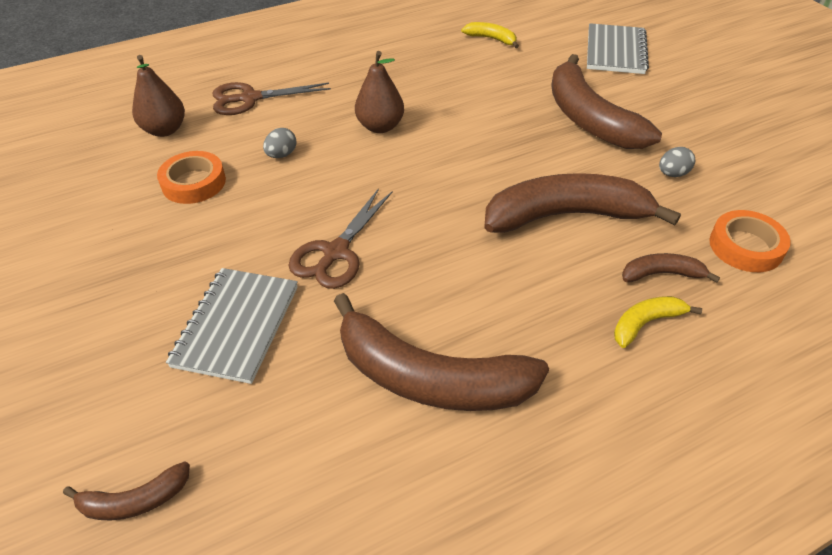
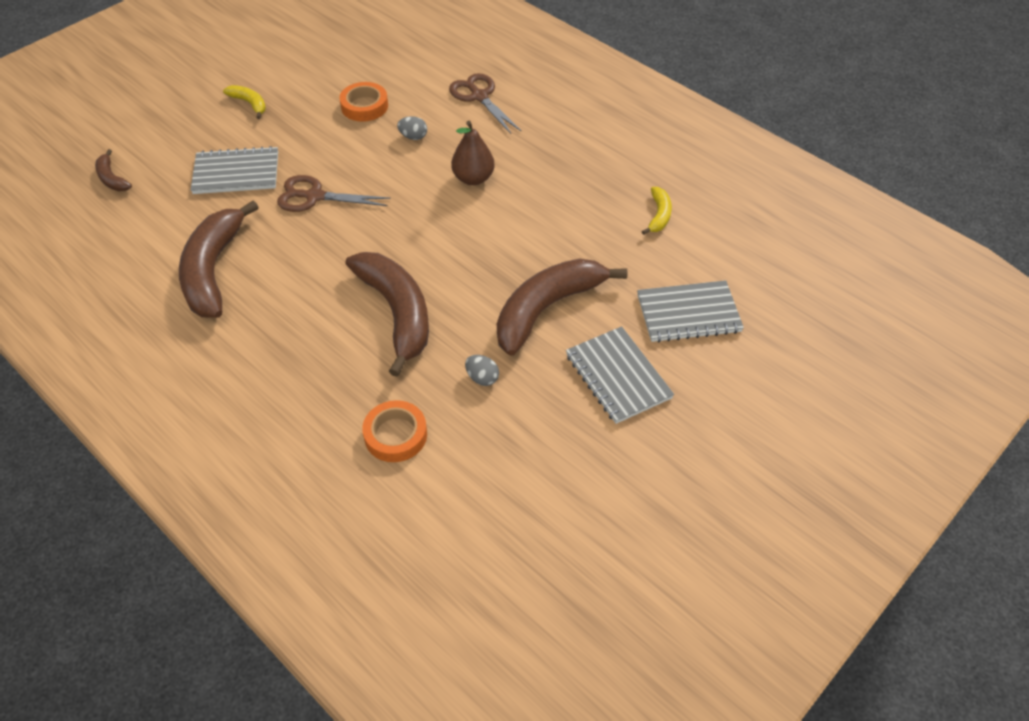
camera: 70 degrees right, 5 degrees up
(165, 130) = (419, 70): brown pear -> none
(646, 323) = (288, 375): yellow banana -> yellow banana (249, 104)
(661, 274) = (344, 380): brown banana -> none
(681, 99) = (618, 376): none -> grey notebook

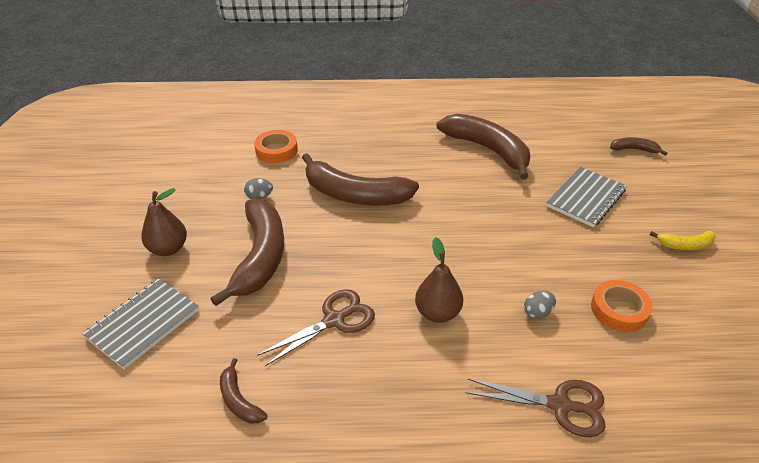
camera: 135 degrees right, 10 degrees down
(314, 196) = (515, 219): brown scissors -> brown scissors (334, 320)
(618, 376) = (168, 249): grey notebook -> brown pear
(659, 215) = (239, 400): yellow banana -> brown banana

